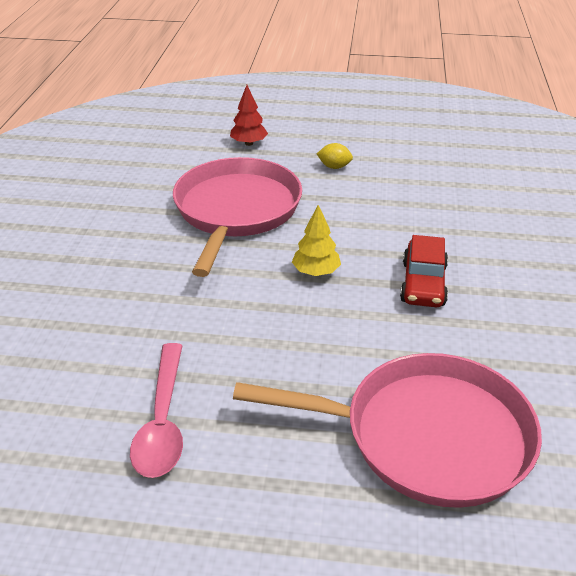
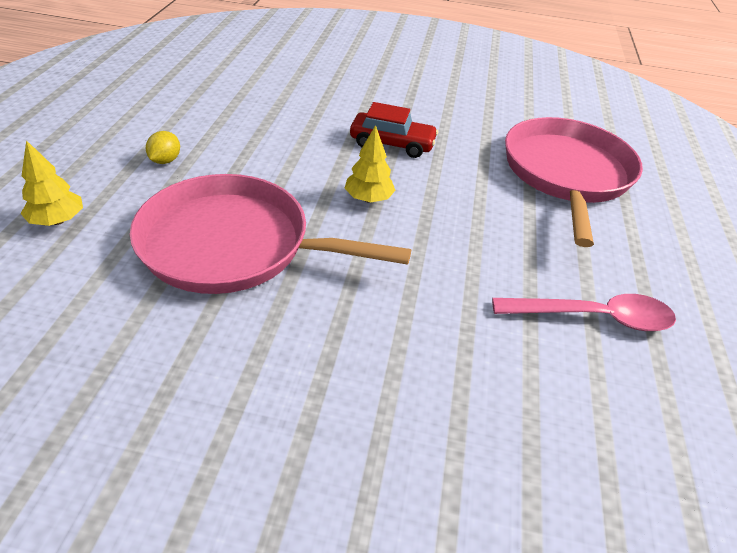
camera: 90 degrees left, 5 degrees up
(249, 143) = (57, 221): red tree -> yellow tree

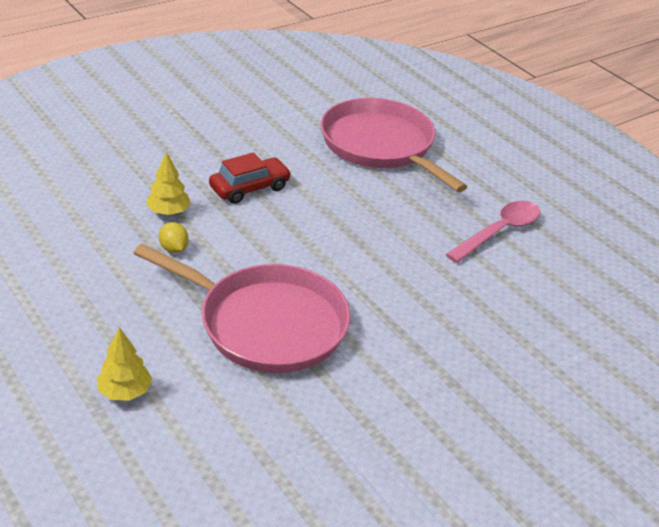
camera: 45 degrees left, 5 degrees down
(165, 160) = (117, 302): yellow lemon -> yellow lemon (174, 249)
(234, 245) = (266, 324): pink pan -> pink pan turned 120 degrees counterclockwise
(368, 199) = (295, 239): yellow tree -> yellow tree (168, 212)

